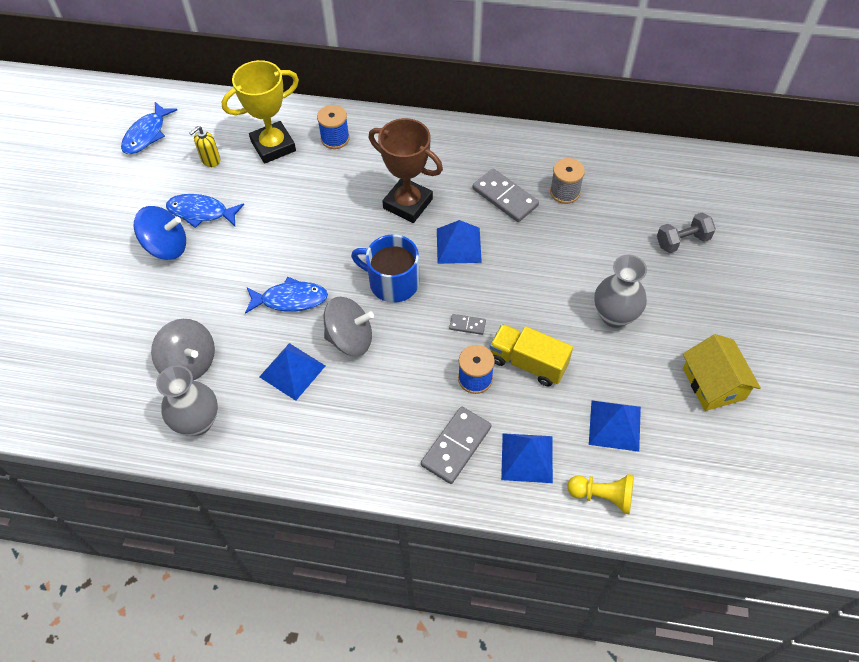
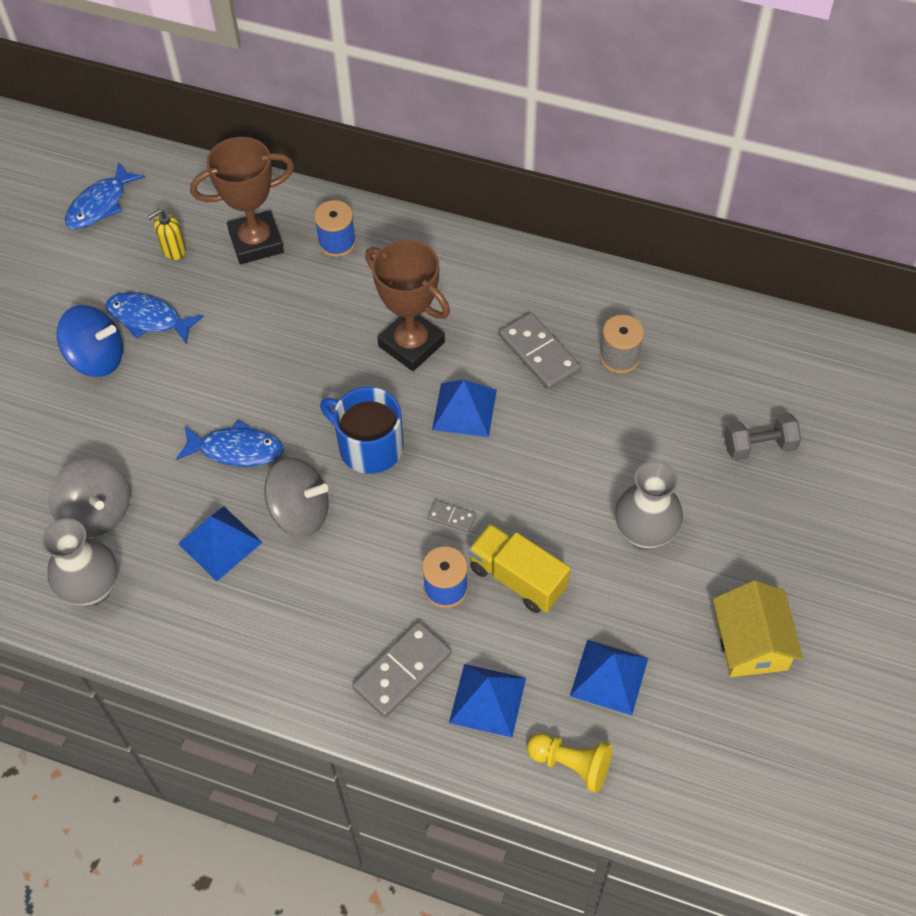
camera: 10 degrees right, 0 degrees up
(273, 146) = (256, 242): yellow trophy -> brown trophy

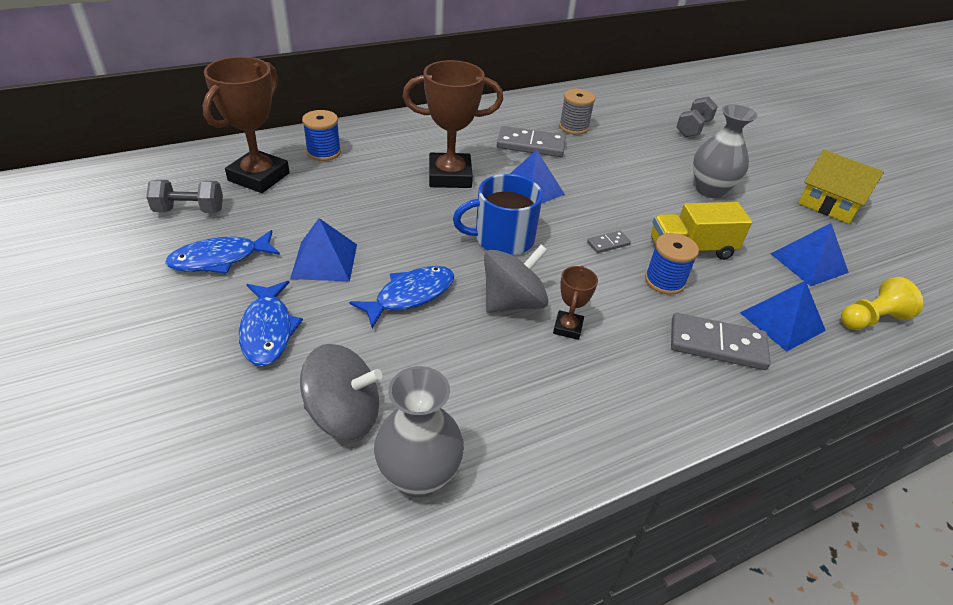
camera: 50 degrees left, 15 degrees down
(97, 358) = (200, 308): blue spinning top -> none
(100, 205) = (78, 214): blue fish -> blue fish (267, 330)
(173, 250) = (190, 210): yellow soap dispenser -> grey dumbbell
(220, 543) = (482, 360): blue pyramid -> blue pyramid (324, 261)
(311, 566) = (567, 328): none -> brown trophy
(402, 671) = (717, 344): grey domino -> grey domino turned 75 degrees counterclockwise

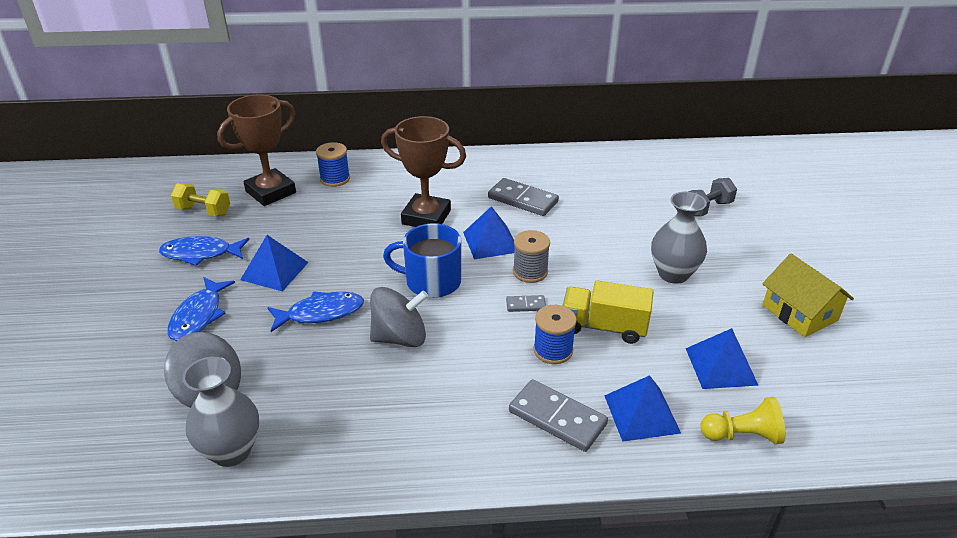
camera: 25 degrees right, 5 degrees down
(190, 210) = (203, 211): grey dumbbell -> yellow dumbbell
(567, 328) = (431, 370): brown trophy -> none
(573, 127) = (579, 188): grey spool -> grey spool (530, 272)

